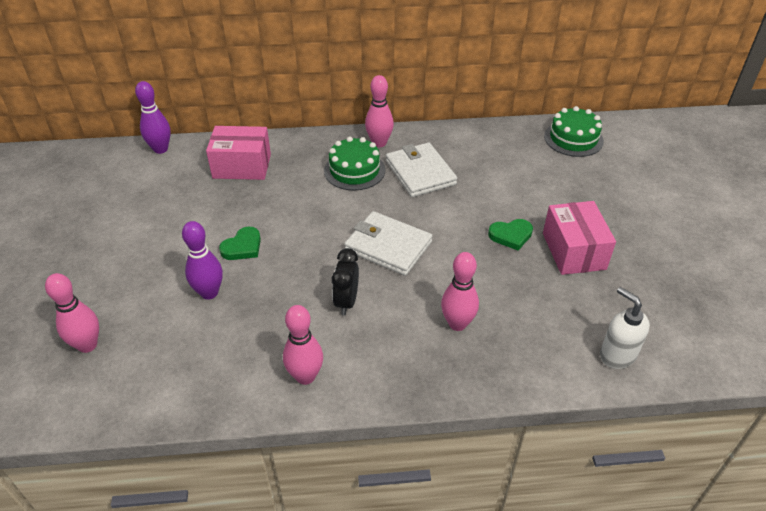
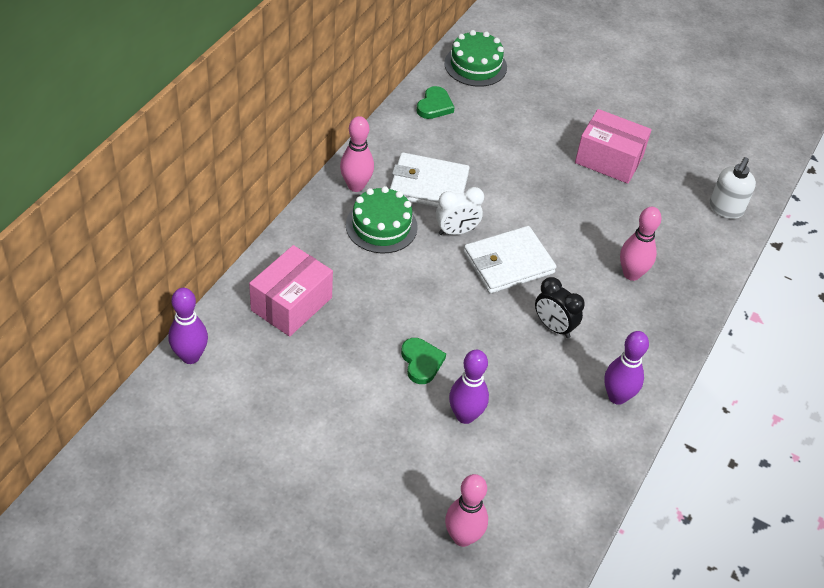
camera: 60 degrees left, 5 degrees up
(305, 376) = (617, 396): pink bowling pin -> purple bowling pin
(390, 206) = (456, 231): none -> white clock
(511, 235) = (561, 182): green heart -> green heart (434, 106)
(617, 355) = (725, 209): white soap dispenser -> white soap dispenser turned 60 degrees counterclockwise

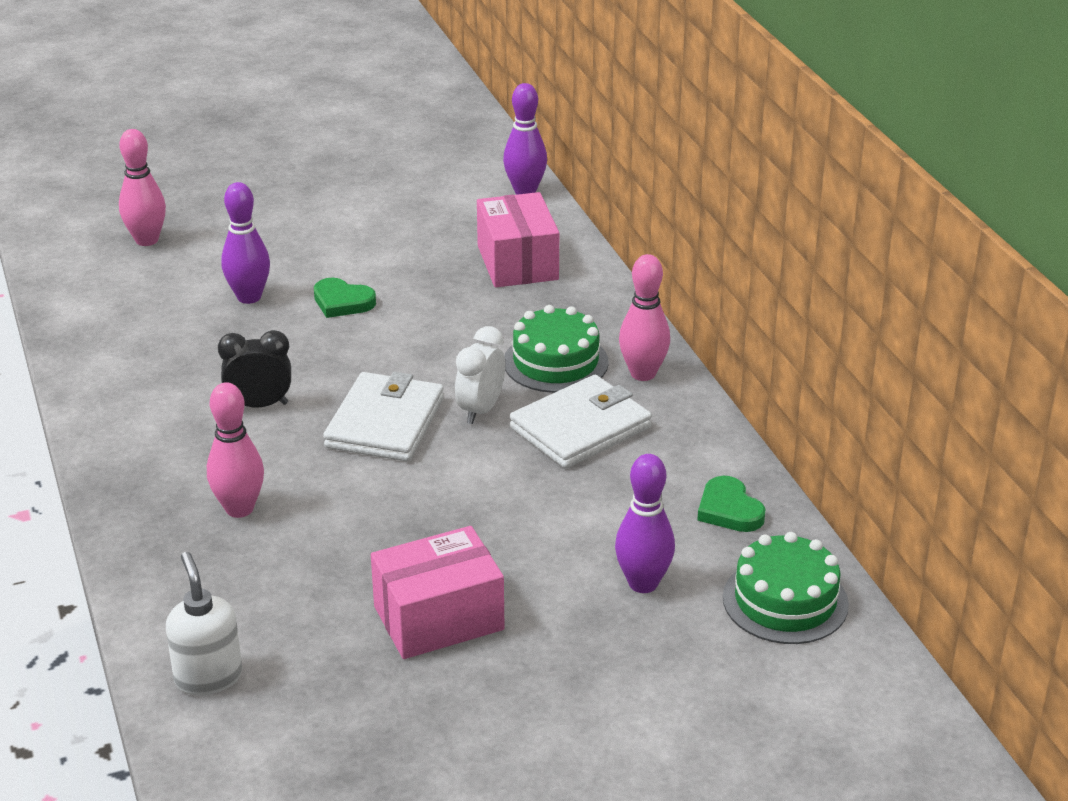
camera: 135 degrees right, 15 degrees down
(617, 396) = (123, 397): purple bowling pin -> purple bowling pin (643, 583)

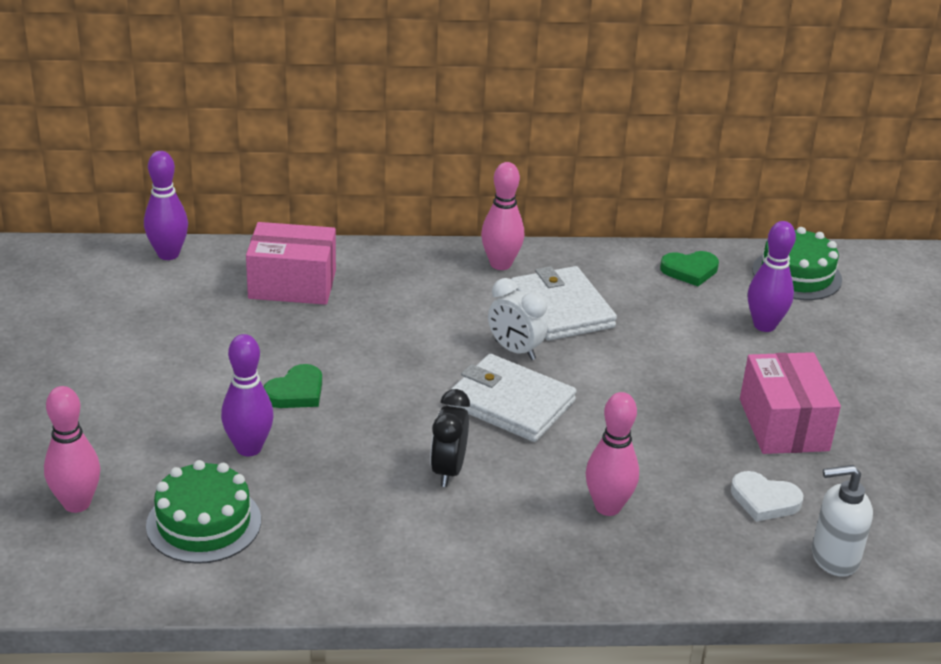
camera: 75 degrees left, 0 degrees up
(290, 615) = (764, 500): none -> white heart
(555, 362) = (462, 299): green cake -> green cake (204, 523)

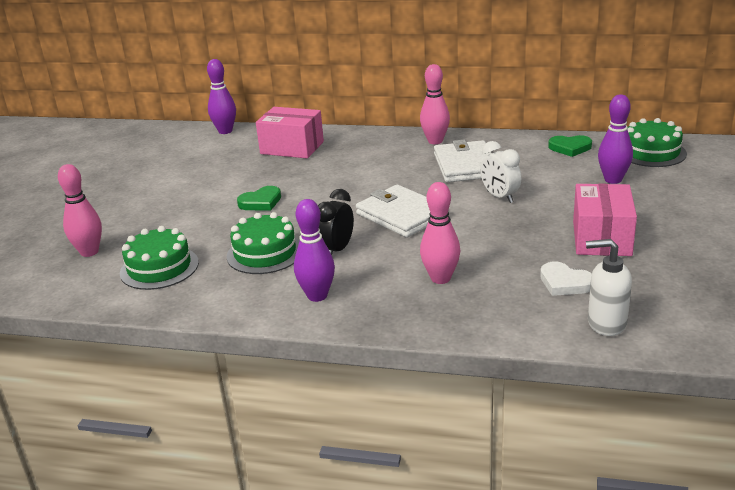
camera: 20 degrees right, 5 degrees down
(249, 448) = (213, 230): purple bowling pin -> purple bowling pin (317, 296)
(348, 484) = (265, 253): none -> green cake
(515, 350) = (420, 186): white clock -> white clock (500, 197)

